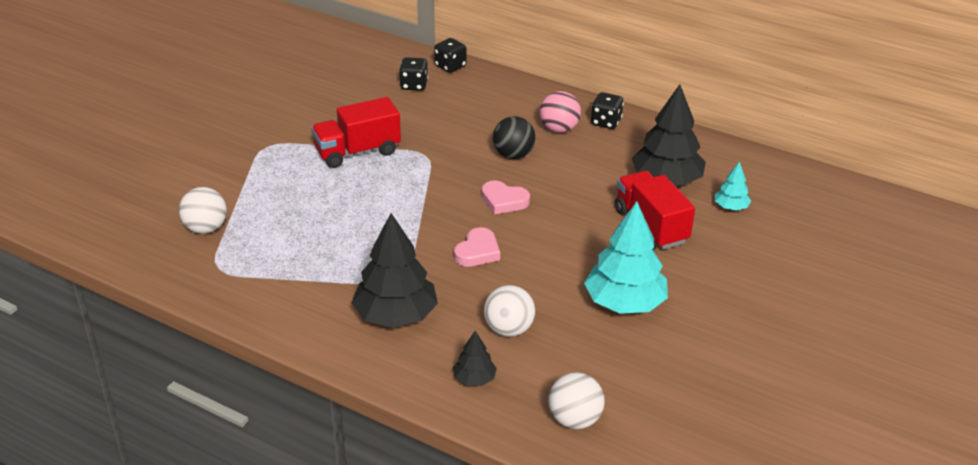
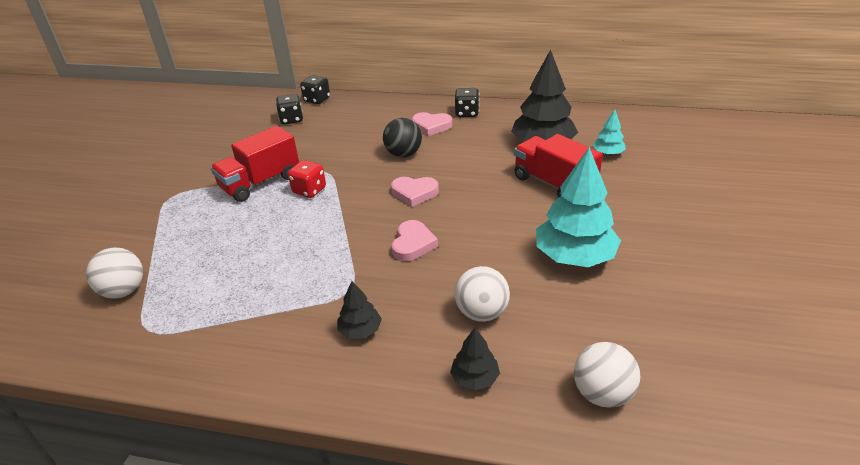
camera: 15 degrees left, 0 degrees up
(395, 315) = (360, 330): black tree -> black tree, size x0.49
(402, 172) = (309, 190): none -> red dice
(559, 129) = (431, 126): pink ball -> pink heart

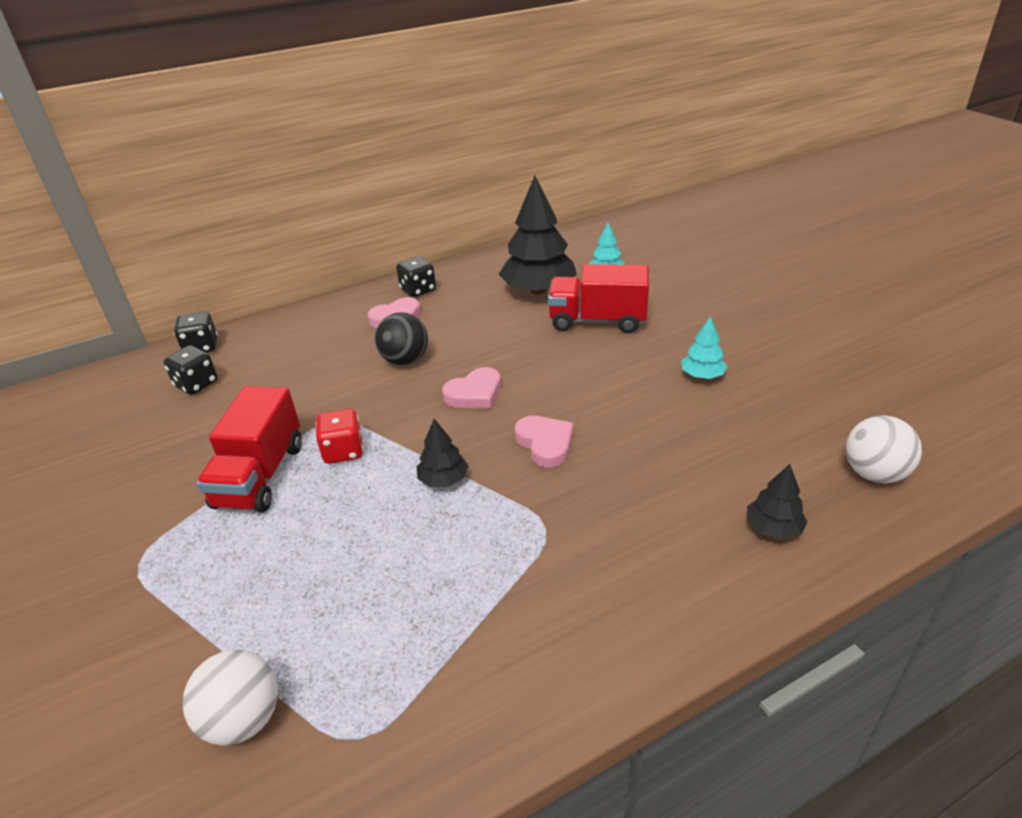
camera: 40 degrees left, 0 degrees up
(360, 330) = (614, 558): black tree -> black tree (443, 479)
(481, 313) = (698, 468): white ball -> none
(574, 256) = (702, 375): turquoise tree -> turquoise tree, size x0.49

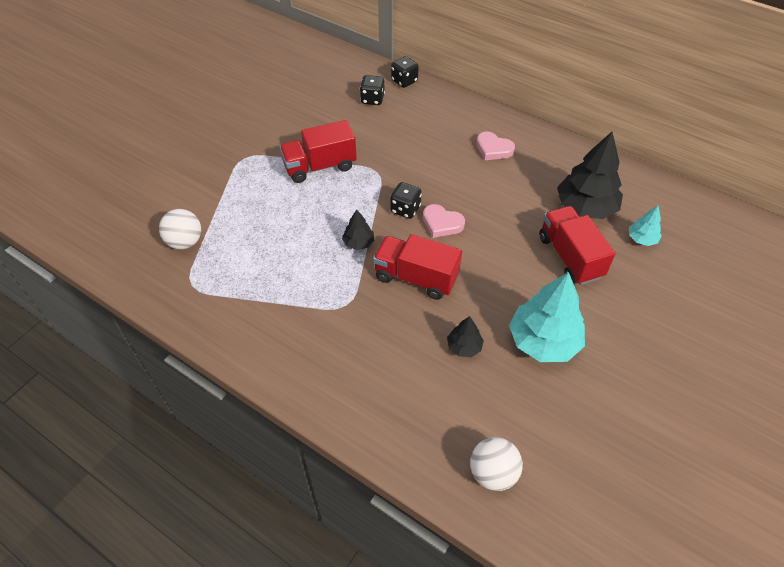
camera: 60 degrees right, 15 degrees up
(343, 451) = (356, 189): red dice -> none
(405, 360) = (452, 175): black ball -> none
(418, 290) = (534, 143): black dice -> black dice (405, 209)
(545, 443) = (416, 277): pink heart -> red truck
(702, 375) = (543, 341): turquoise tree -> turquoise tree, size x2.06
(773, 528) = (405, 420): black tree -> black tree (464, 347)

